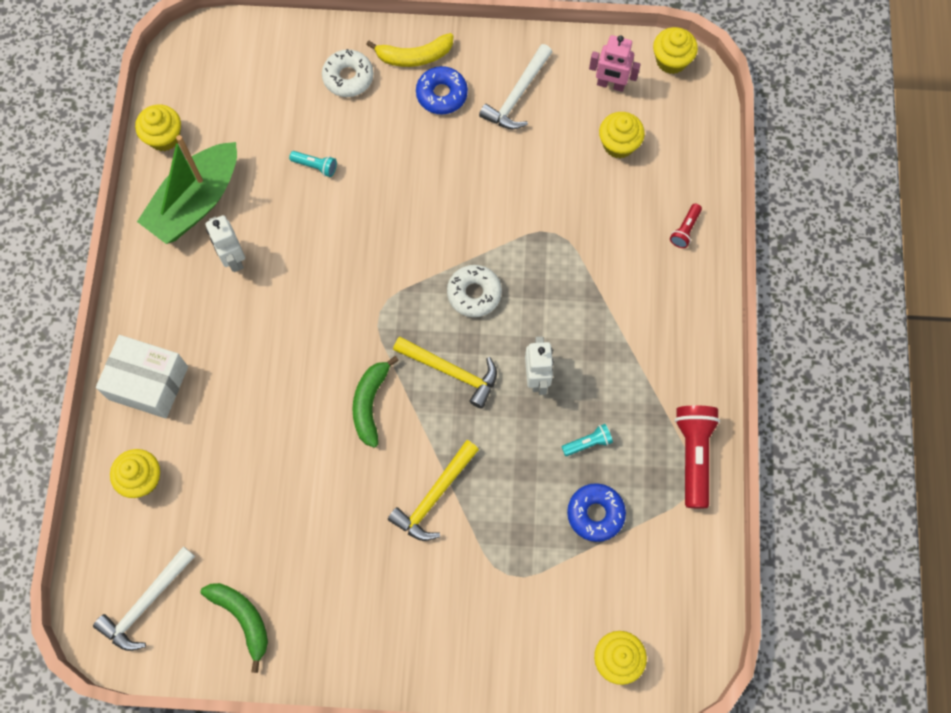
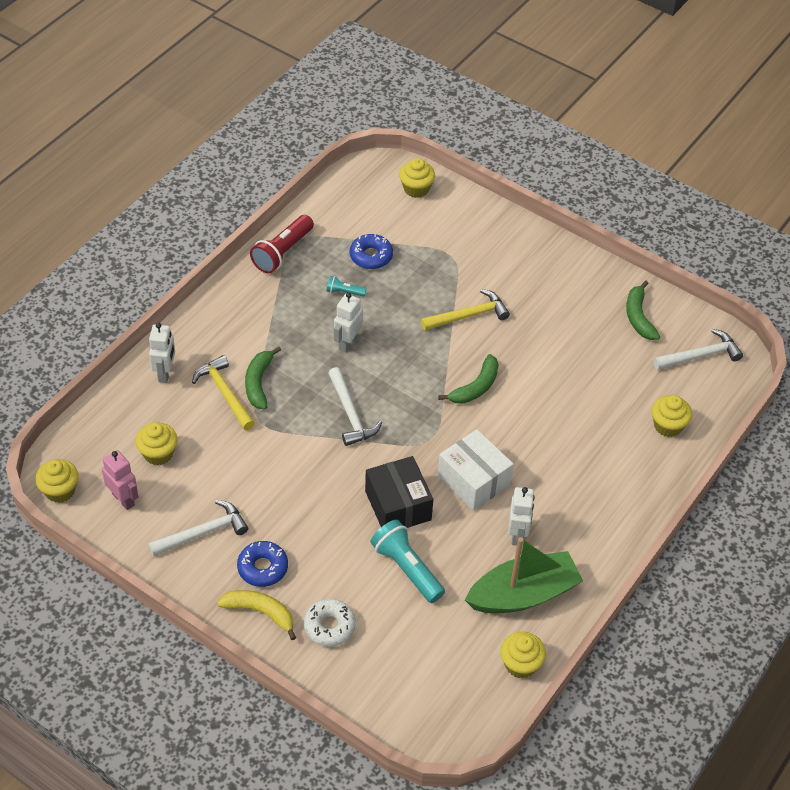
camera: 150 degrees left, 20 degrees down
(148, 383) = (632, 483): white box -> white box (473, 480)
(315, 166) = (407, 568): turquoise flashlight -> turquoise flashlight, size x1.99
(363, 223) = (398, 505): none -> black box
(451, 372) = (404, 376): yellow hammer -> yellow hammer (225, 393)
(474, 294) = (350, 414): white donut -> white hammer
(589, 274) = (258, 382): none -> green banana
(685, 230) = (165, 373): red flashlight -> white robot

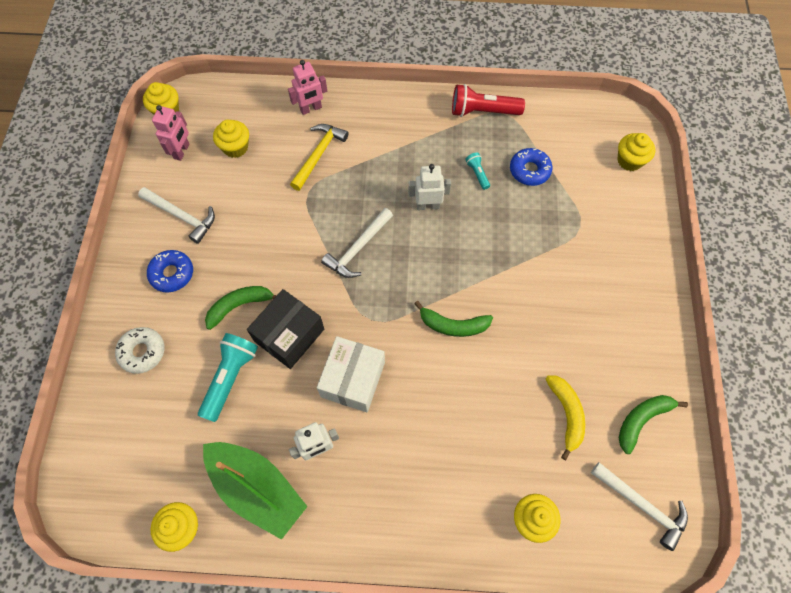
camera: 60 degrees right, 15 degrees up
(165, 373) = (311, 109): white robot -> pink robot
(258, 382) = (344, 170): green banana -> green banana (240, 305)
(261, 612) = (130, 296): yellow banana -> yellow banana (566, 414)
(469, 315) = (526, 276): yellow hammer -> none

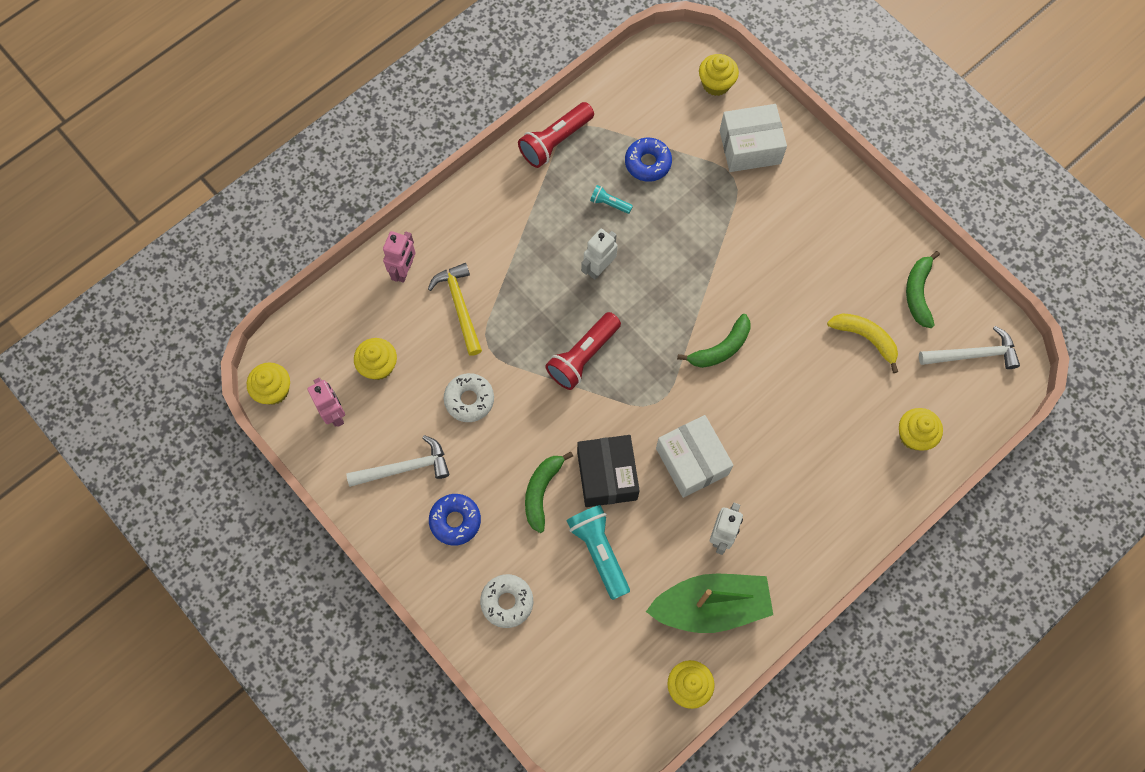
camera: 45 degrees left, 5 degrees up
(262, 212) = (469, 400): none -> white donut
(358, 248) = (583, 356): white hammer -> red flashlight
(612, 217) = (750, 147): none -> white box

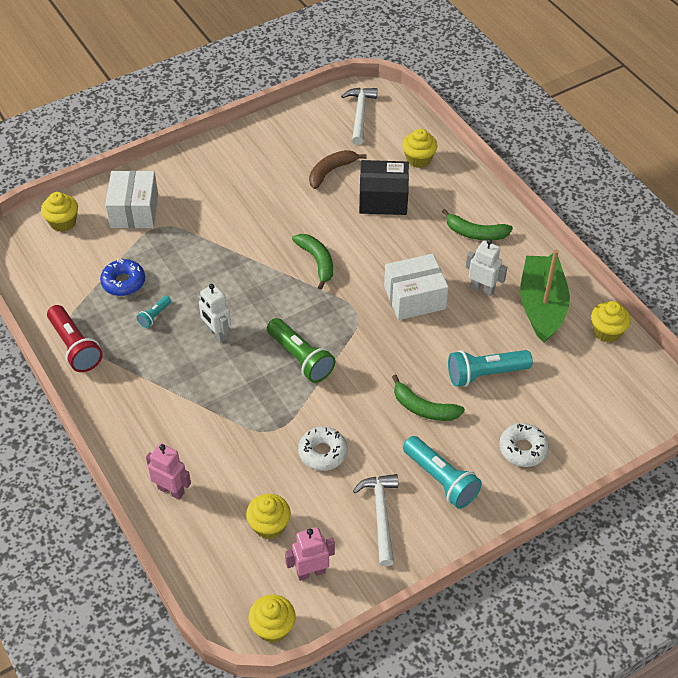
camera: 80 degrees left, 20 degrees down
(455, 521) = (441, 480): blue donut -> turquoise flashlight
(460, 306) = (224, 448): yellow hammer -> none
(583, 356) = (300, 358): red flashlight -> green flashlight
(607, 476) = (417, 358): black box -> black box (383, 199)
(865, 338) = (331, 171): yellow banana -> brown banana
(918, 293) = (300, 134): green banana -> green banana (475, 233)

